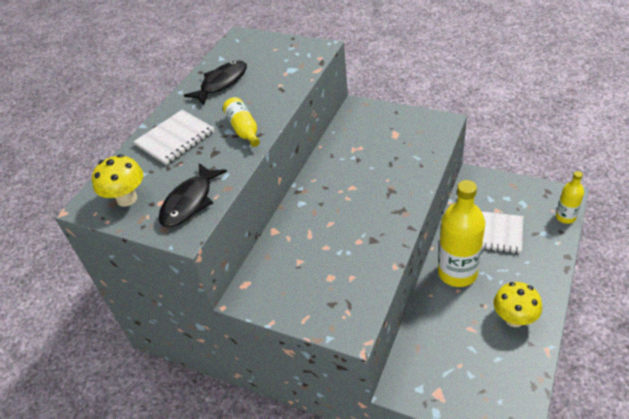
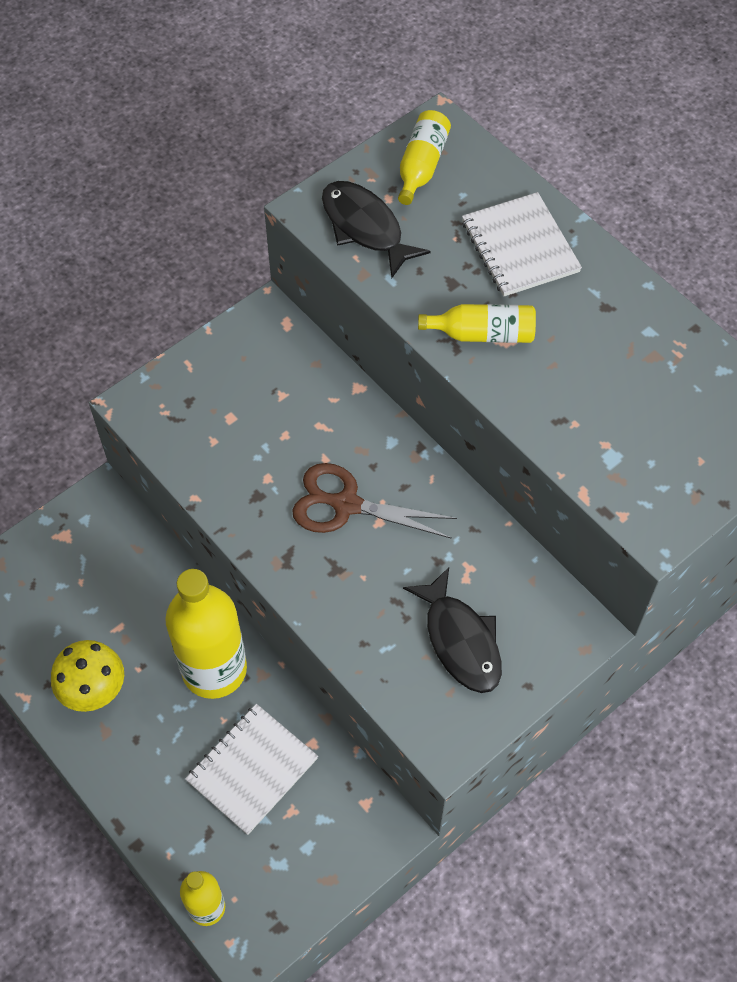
camera: 110 degrees right, 15 degrees up
(127, 199) = (421, 166): yellow mushroom -> yellow bottle
(222, 83) = (636, 346): black fish -> black fish (460, 640)
(351, 203) = (346, 504): none -> brown scissors

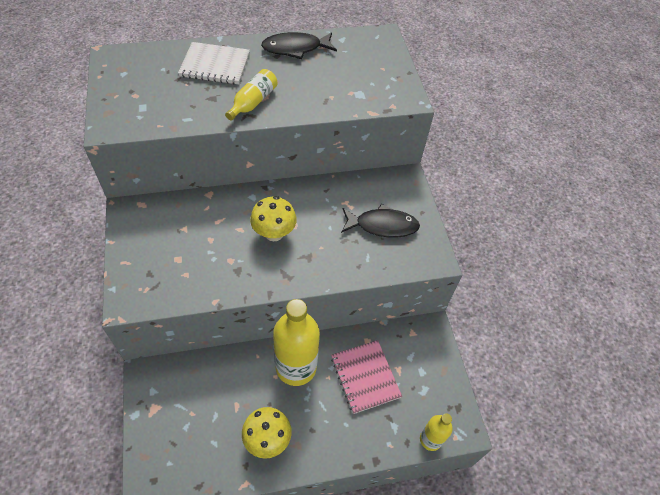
camera: 65 degrees left, 5 degrees down
(252, 769) = (365, 377): white notebook -> pink notebook
(346, 504) = (274, 233): brown scissors -> yellow mushroom
(365, 227) = (144, 113): black fish -> black fish (295, 48)
(421, 166) = (129, 74): yellow bottle -> none

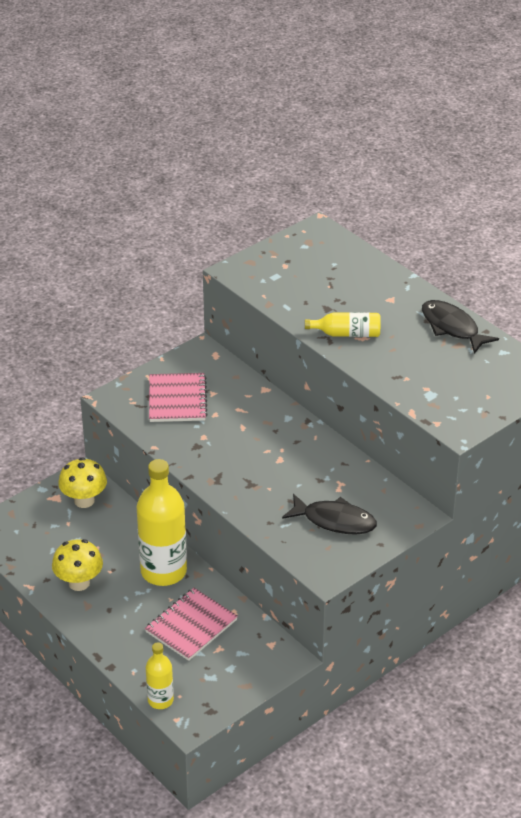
camera: 65 degrees right, 15 degrees down
(171, 256) = (177, 399): none -> pink notebook
(215, 65) = (371, 290): white notebook -> none
(274, 233) = (257, 450): yellow mushroom -> yellow mushroom (84, 500)
(382, 225) = (335, 521): black fish -> black fish turned 45 degrees counterclockwise

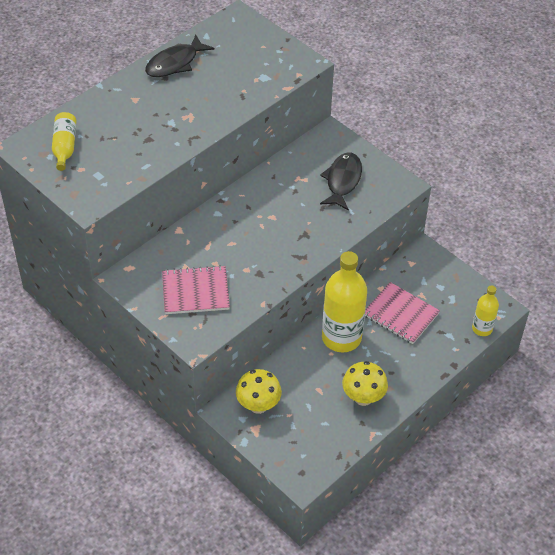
camera: 95 degrees left, 10 degrees up
(347, 334) = (185, 126): yellow bottle -> yellow bottle (64, 147)

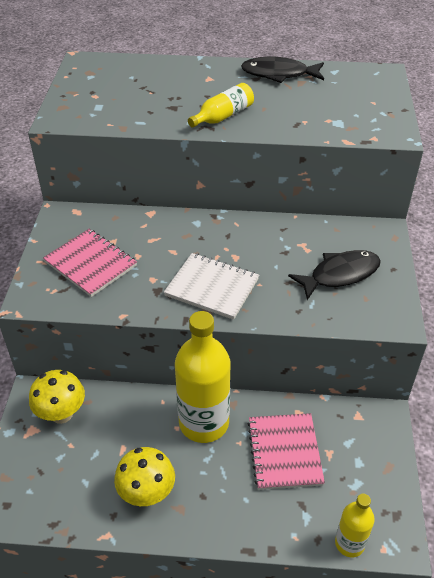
camera: 50 degrees right, 5 degrees down
(64, 147) = (109, 77): yellow bottle -> yellow bottle (223, 116)
(286, 246) = (212, 287): none -> white notebook

